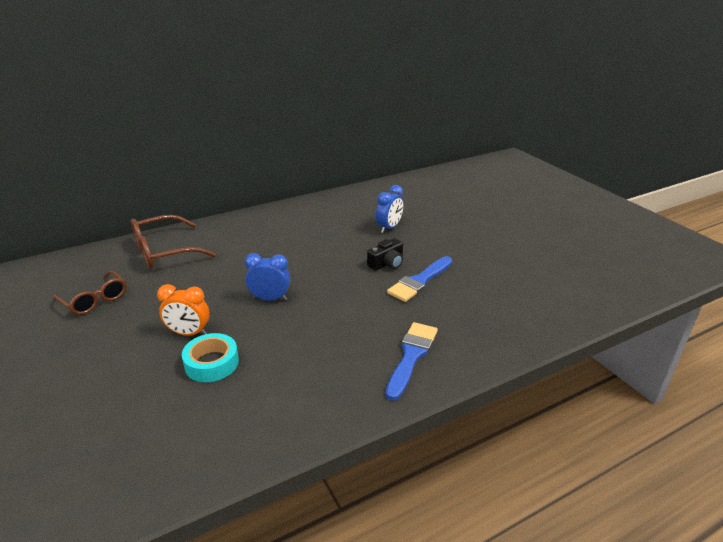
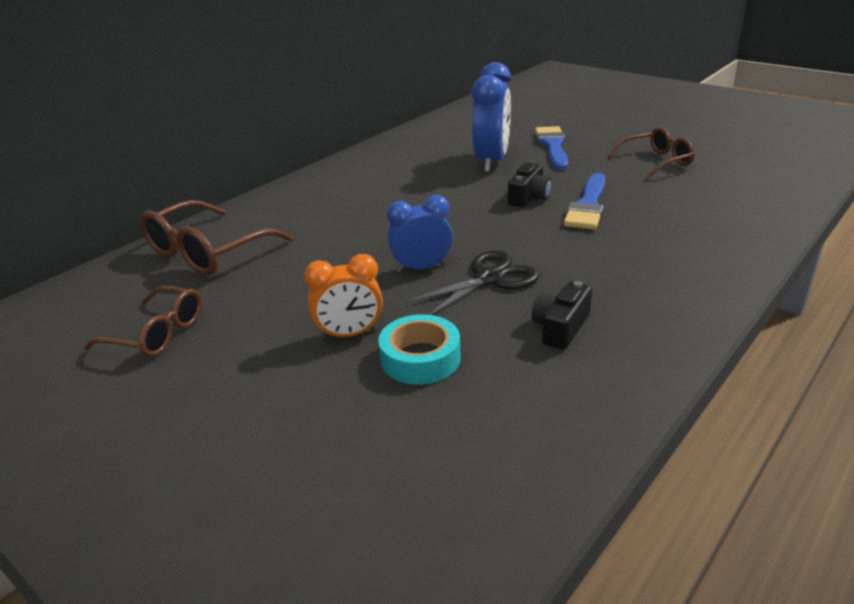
camera: 20 degrees left, 0 degrees up
(302, 319) = (489, 279): none -> black scissors
(311, 369) = (560, 328): none -> black camera
(389, 228) = (491, 162): blue clock -> blue clock, size x1.59
(411, 356) = (663, 280): blue brush -> blue brush (552, 146)
(504, 257) = (656, 162): none -> brown glasses

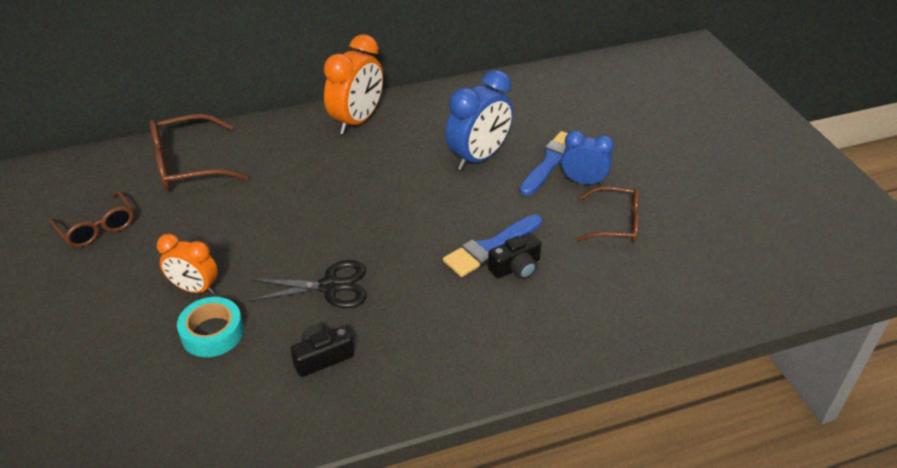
camera: 30 degrees right, 10 degrees up
(348, 173) = (357, 121): none -> orange clock
(421, 268) = (299, 252): blue clock -> blue clock (583, 182)
(529, 197) = (457, 215): black camera -> black camera (516, 267)

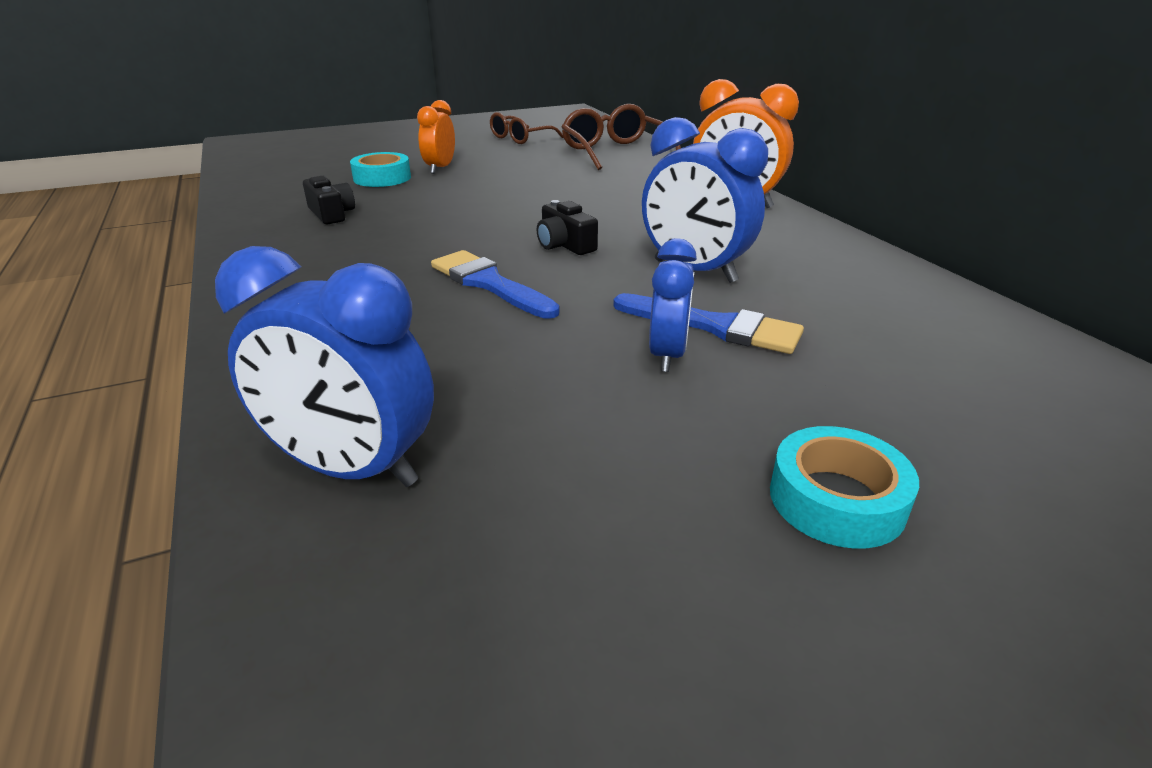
camera: 85 degrees right, 10 degrees down
(330, 286) = (432, 210): black scissors -> none
(516, 267) = (447, 301): black camera -> black camera (565, 245)
(615, 223) = (553, 385): brown glasses -> none
(688, 154) = (836, 499): none -> turquoise tape
(693, 290) = (352, 469): none -> blue clock

